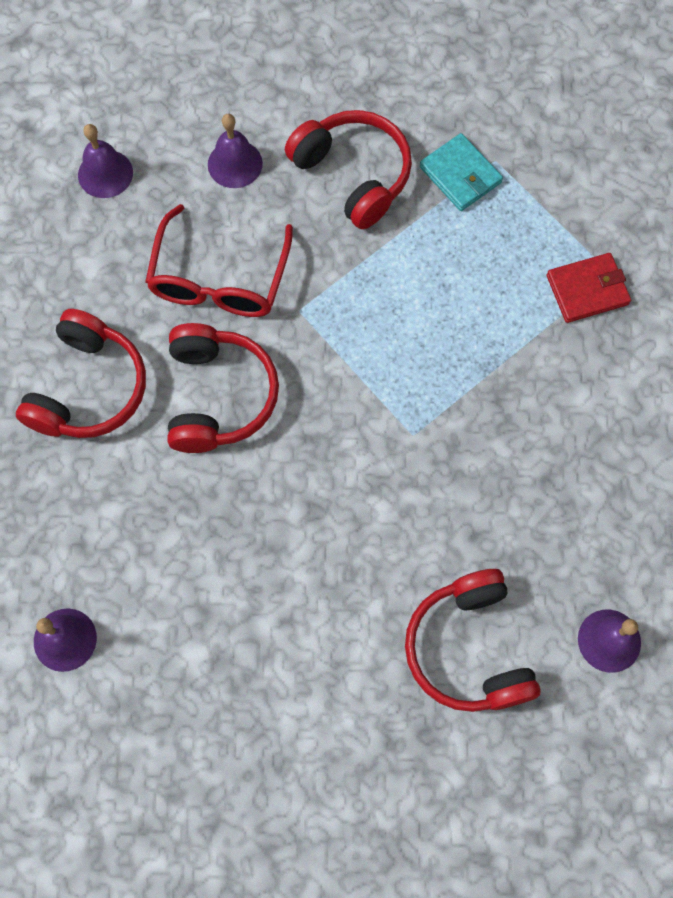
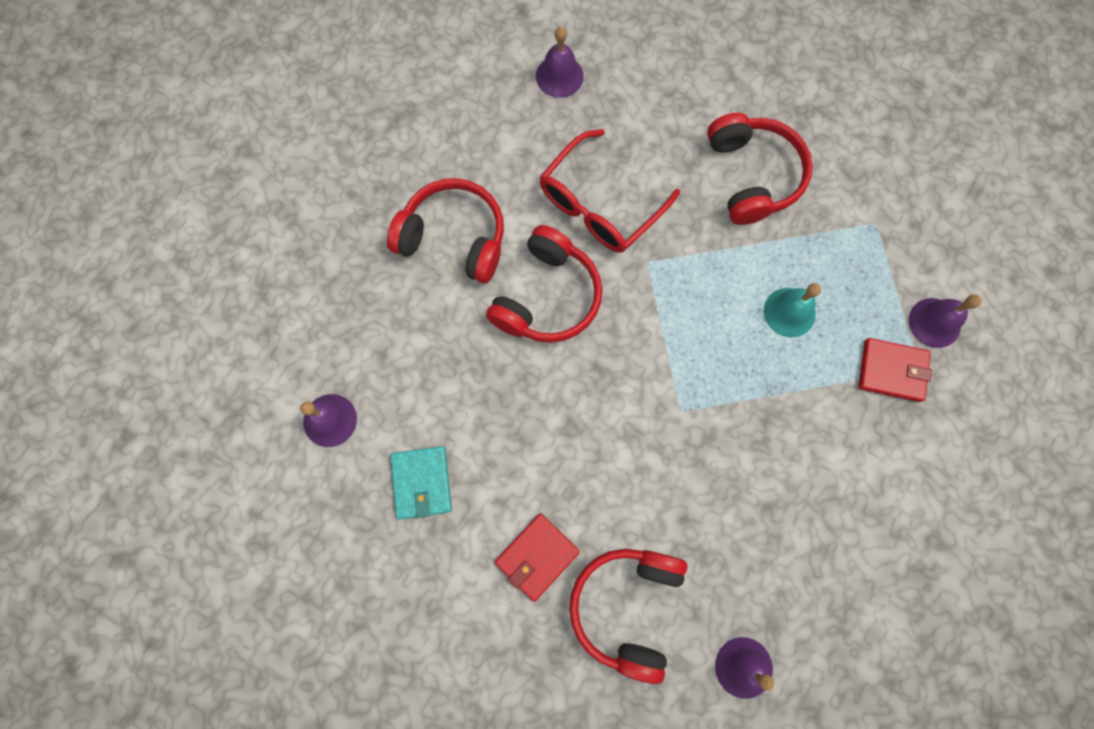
camera: 30 degrees right, 5 degrees up
(89, 388) = (454, 237): red headphones -> red headphones turned 120 degrees counterclockwise
(235, 164) = (663, 119): purple bell -> purple bell (934, 322)
(354, 652) = (537, 556): none -> red wallet
(460, 175) = (840, 220): turquoise wallet -> turquoise wallet (422, 483)
(462, 286) = (789, 312): none -> turquoise bell

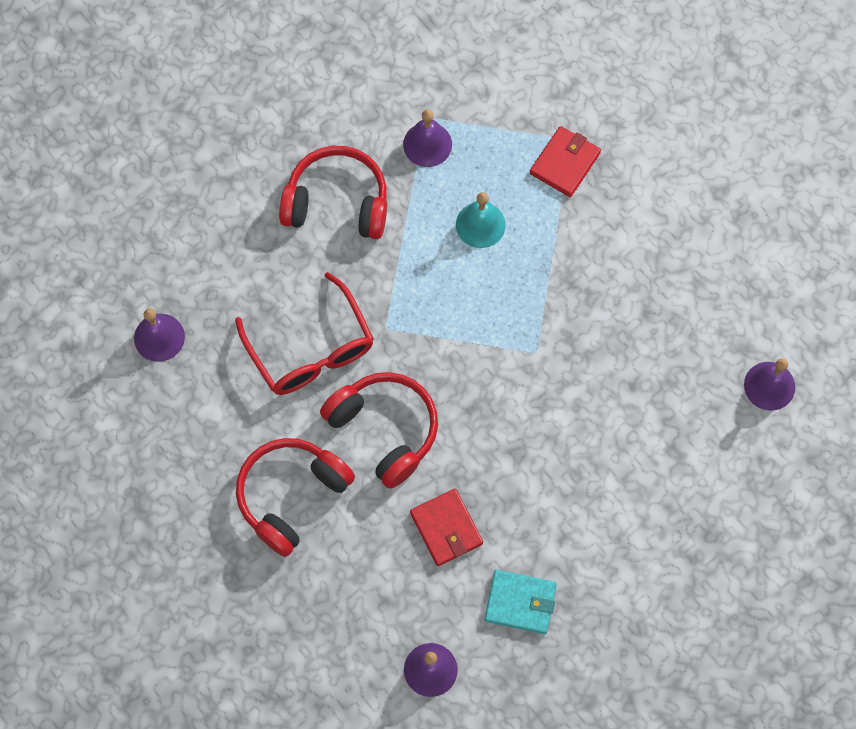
camera: 70 degrees left, 5 degrees down
(537, 556) = (621, 522): red wallet -> red wallet (446, 528)
(627, 607) = (689, 462): red headphones -> none
(934, 322) = (535, 110): purple bell -> purple bell (427, 144)

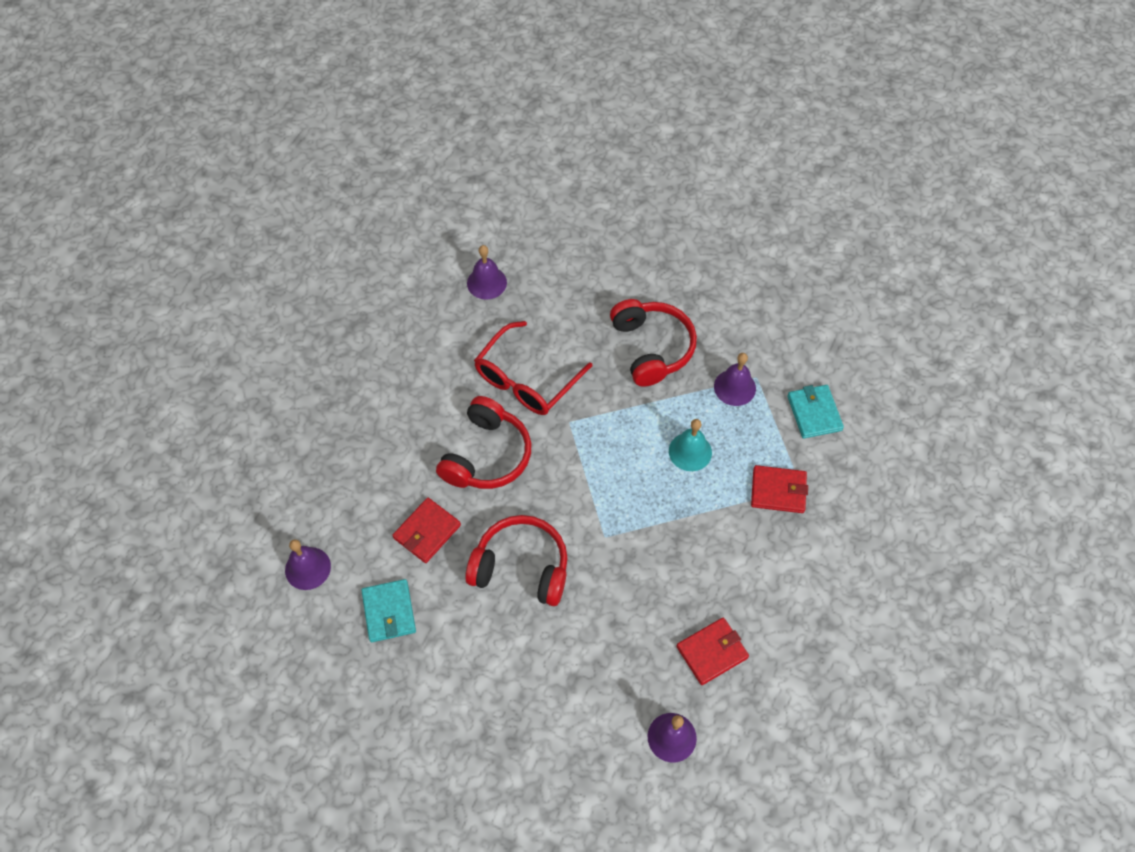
camera: 65 degrees right, 10 degrees down
(291, 496) = (405, 415): red headphones -> red headphones (521, 567)
(495, 84) = (814, 413): none -> turquoise wallet
(703, 309) = (712, 652): none -> red wallet

